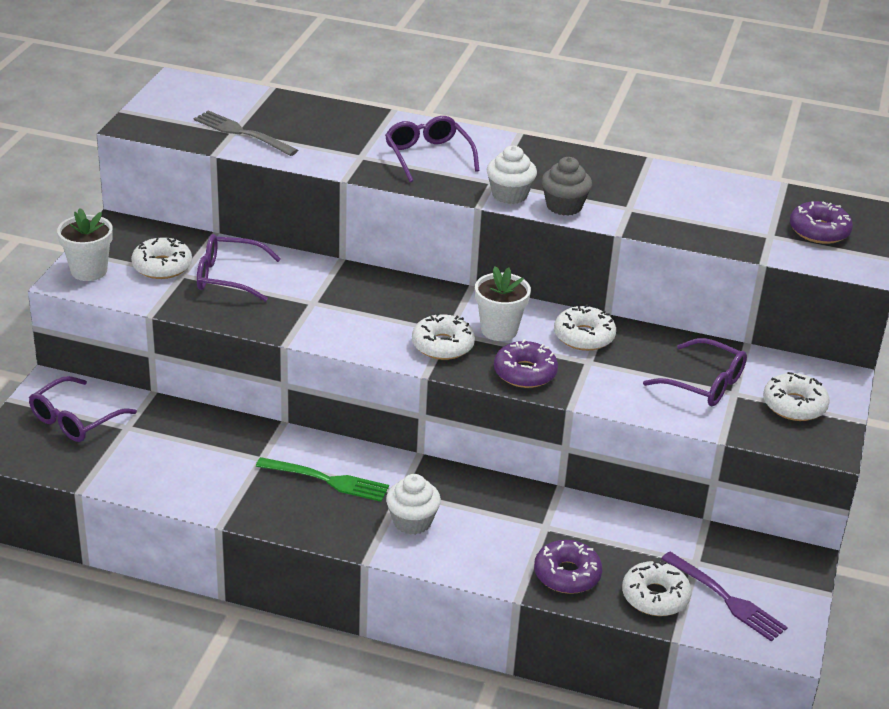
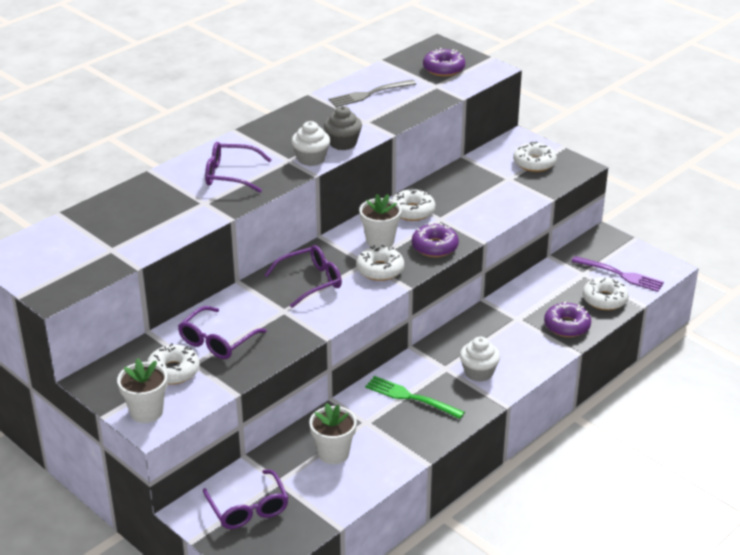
camera: 60 degrees left, 0 degrees up
(194, 451) = (333, 453): none -> white flower pot
(242, 133) = (118, 246): grey fork -> grey fork (369, 94)
(327, 480) = (411, 397): green fork -> green fork turned 105 degrees counterclockwise
(704, 383) = (492, 185): purple glasses -> purple glasses (310, 282)
(726, 599) = (620, 275): purple fork -> purple fork turned 45 degrees clockwise

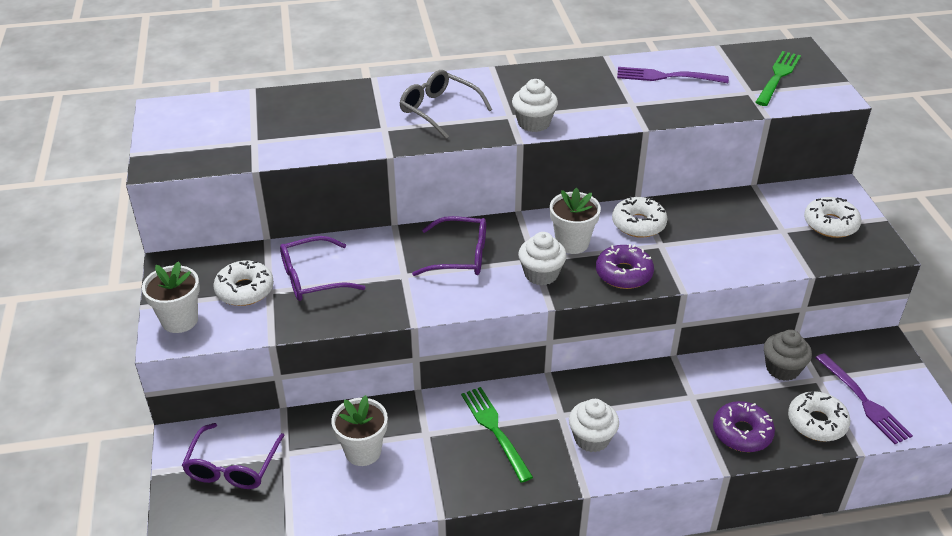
camera: 35 degrees right, 5 degrees up
(230, 175) = (439, 110): purple glasses -> grey glasses
(343, 143) = (583, 119): grey cupcake -> grey cupcake (782, 368)
(369, 94) = (667, 77): grey fork -> purple fork
(380, 270) = (541, 274): white donut -> white cupcake
(443, 69) = (778, 77): purple donut -> green fork

